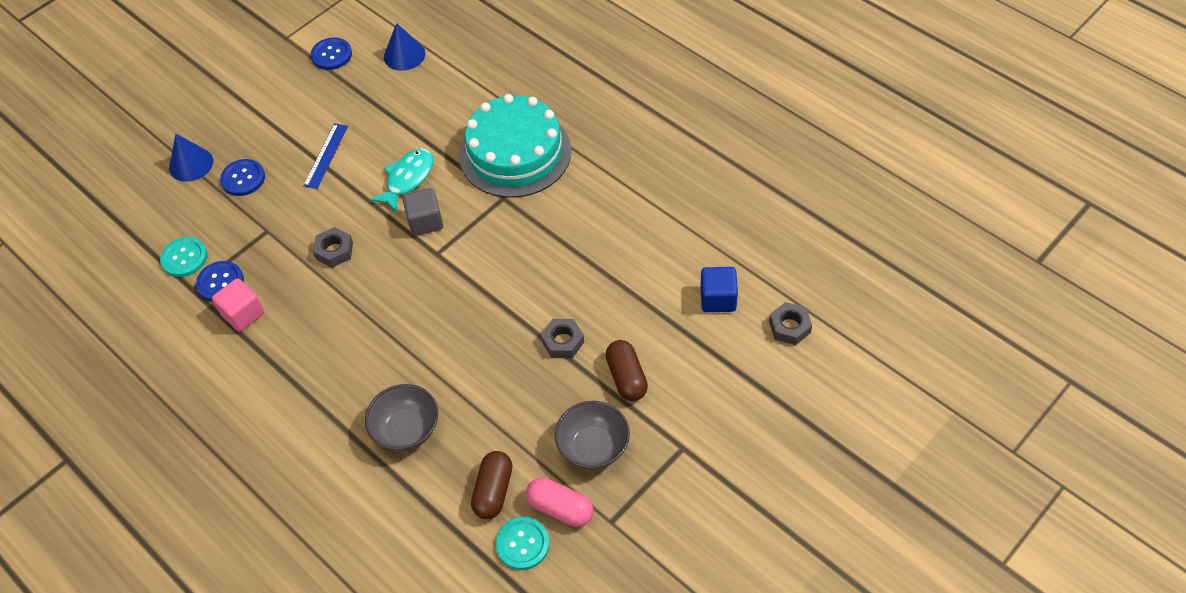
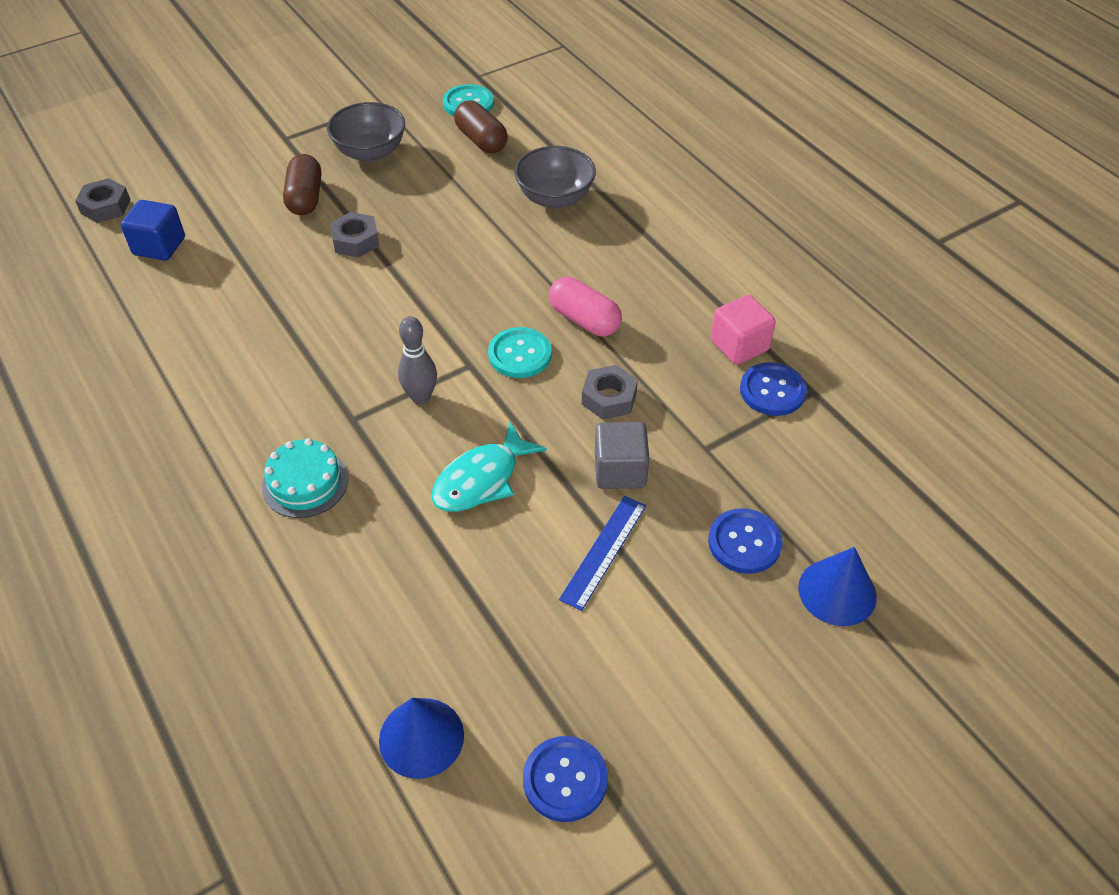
camera: 170 degrees left, 5 degrees down
(184, 258) = (829, 435): turquoise button -> turquoise button (520, 354)
(425, 222) = (473, 410): grey cube -> grey cube (620, 471)
(463, 222) = (421, 397): none -> grey bowling pin
(493, 491) = (481, 140): brown capsule -> brown capsule turned 60 degrees counterclockwise
(515, 153) = (305, 483): turquoise cake -> turquoise cake, size x0.47
(560, 508) = (423, 119): pink capsule -> pink capsule (584, 320)

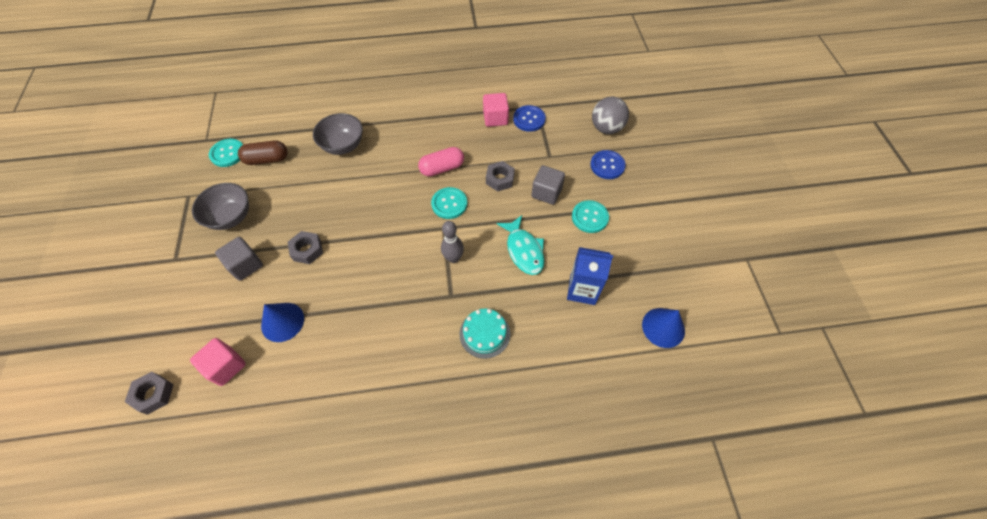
camera: 65 degrees left, 10 degrees up
(159, 246) = (226, 366): blue cube -> pink cube
(305, 198) = (246, 265): brown capsule -> grey cube
(443, 587) = (582, 290): none -> blue carton
(565, 780) = (701, 277): blue button -> none
(603, 551) = (590, 217): blue ruler -> turquoise button
(837, 592) = (644, 147): blue cone -> blue cone (282, 322)
(839, 513) = (606, 128): none -> grey ball

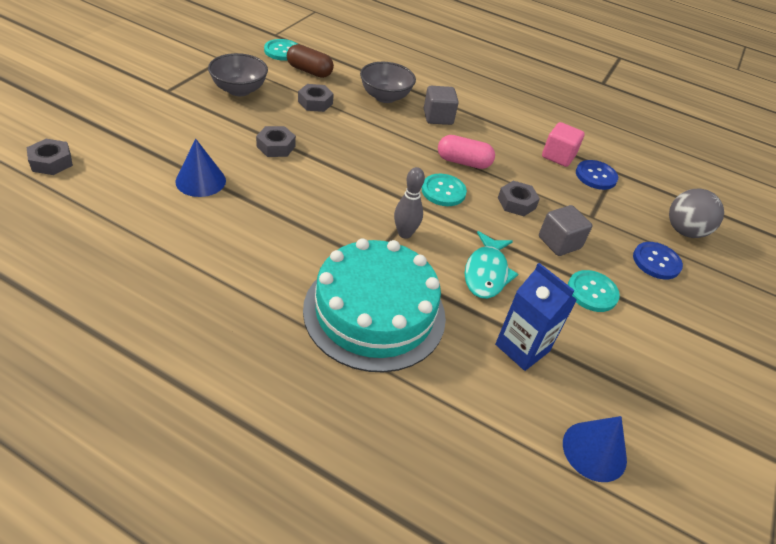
camera: 30 degrees right, 15 degrees down
(226, 366) = (123, 180): pink cube -> none
(246, 265) = (215, 126): grey cube -> grey cube (438, 117)
(298, 187) = (315, 102): none -> grey nut
(484, 333) = (374, 312): turquoise cake -> turquoise cake, size x2.11

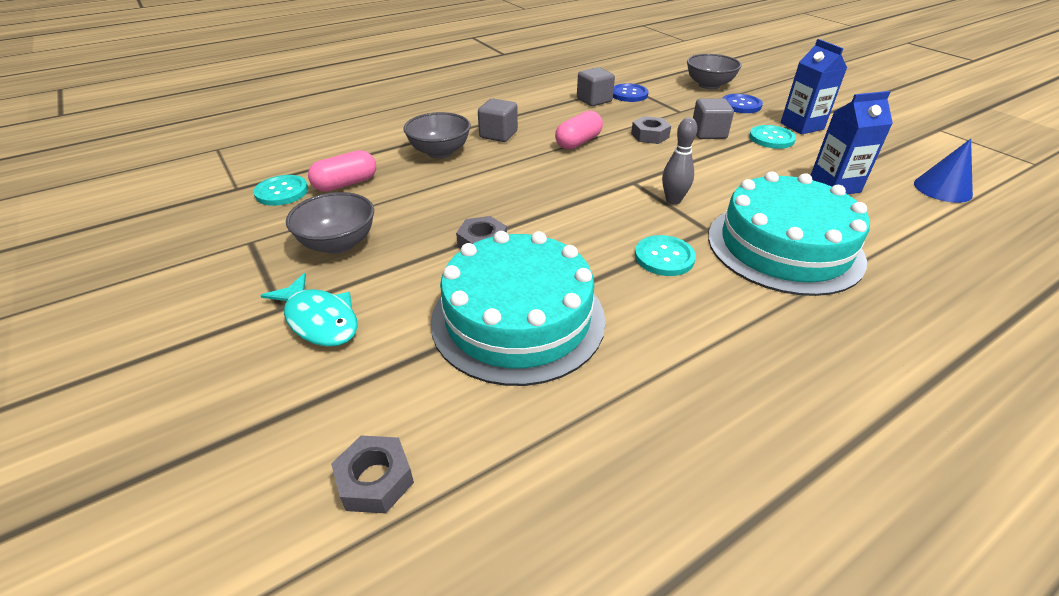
camera: 55 degrees left, 5 degrees down
(200, 181) = (518, 318): blue cone -> turquoise cake
(309, 71) = (346, 184): brown capsule -> pink capsule
(315, 102) = (414, 196): grey nut -> none
(443, 191) = (617, 164): turquoise button -> turquoise button (664, 257)
(486, 273) = (739, 175): turquoise fish -> turquoise fish (319, 320)
(558, 156) = (594, 100): pink cube -> grey cube
(650, 317) = (802, 126): none -> blue carton
(684, 231) = (709, 85): grey ball -> grey bowl

